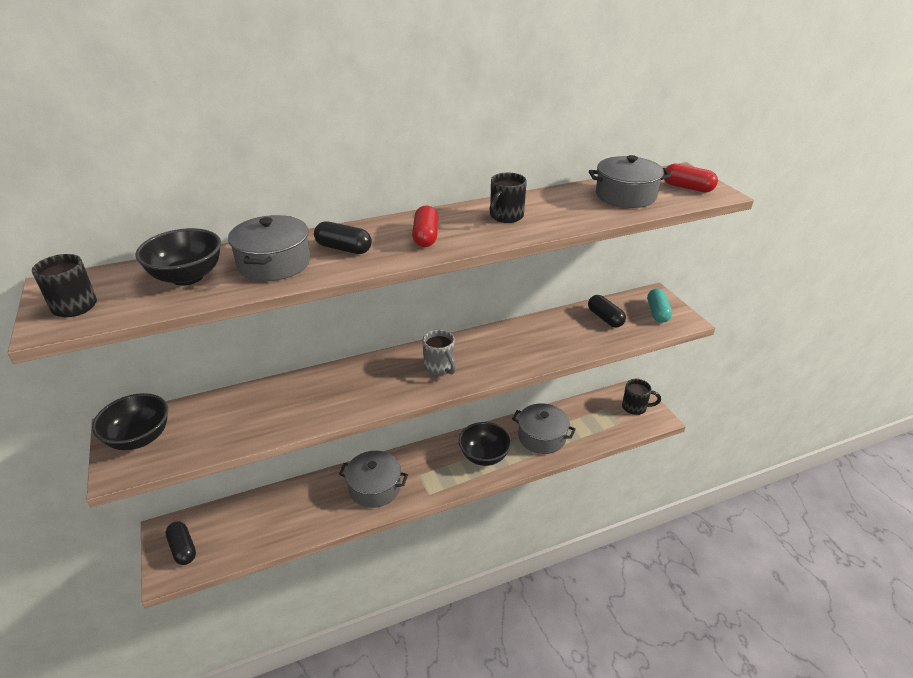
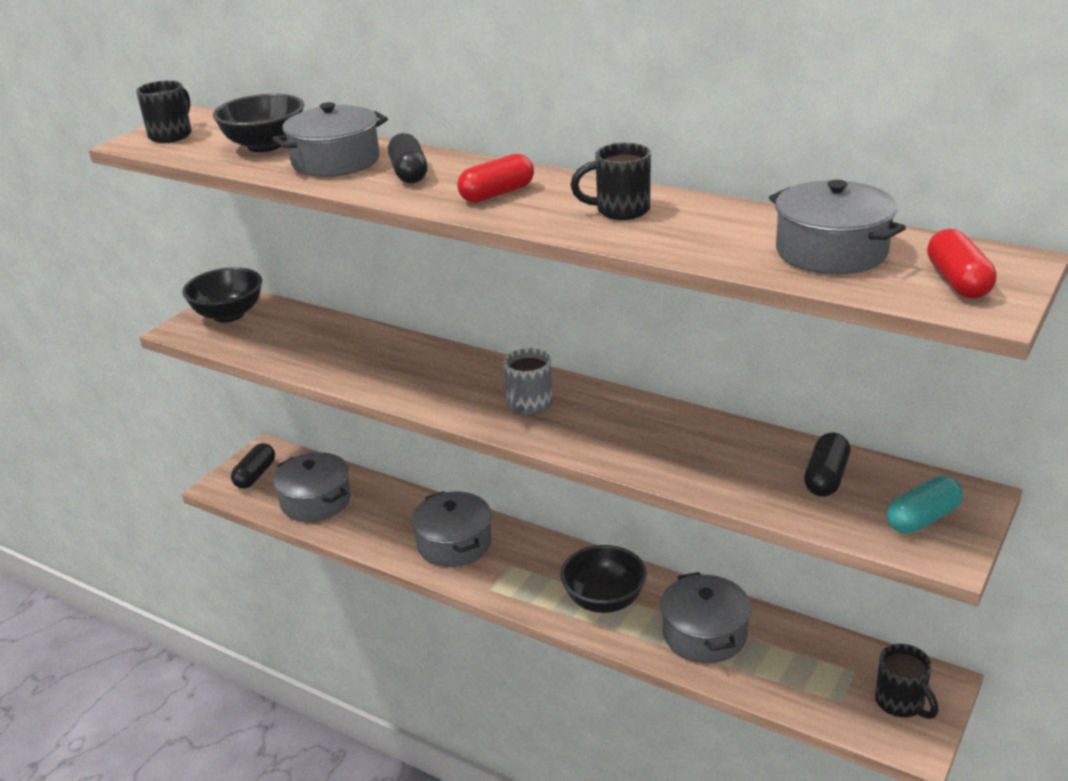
camera: 55 degrees right, 5 degrees down
(254, 530) = (316, 501): none -> grey pot

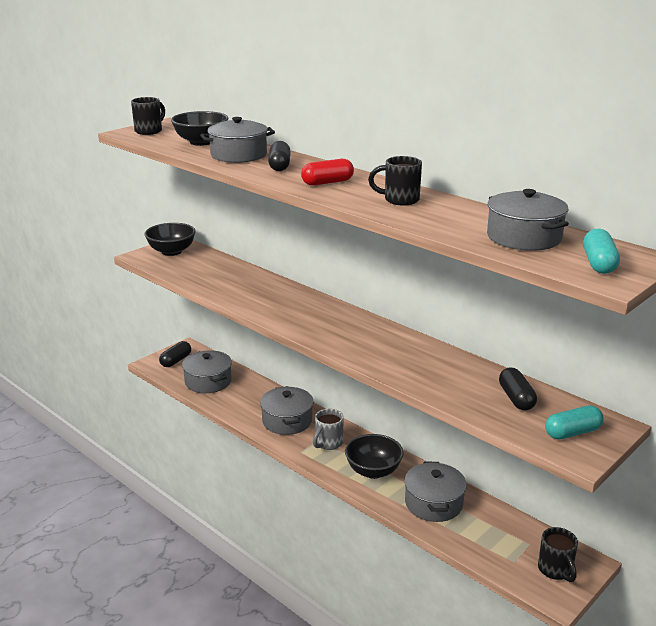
camera: 10 degrees right, 5 degrees down
(529, 406) = (337, 328): grey mug -> grey mug (328, 443)
(826, 478) = (516, 398): black capsule -> black capsule turned 45 degrees counterclockwise
(958, 281) = (599, 264): red capsule -> turquoise capsule

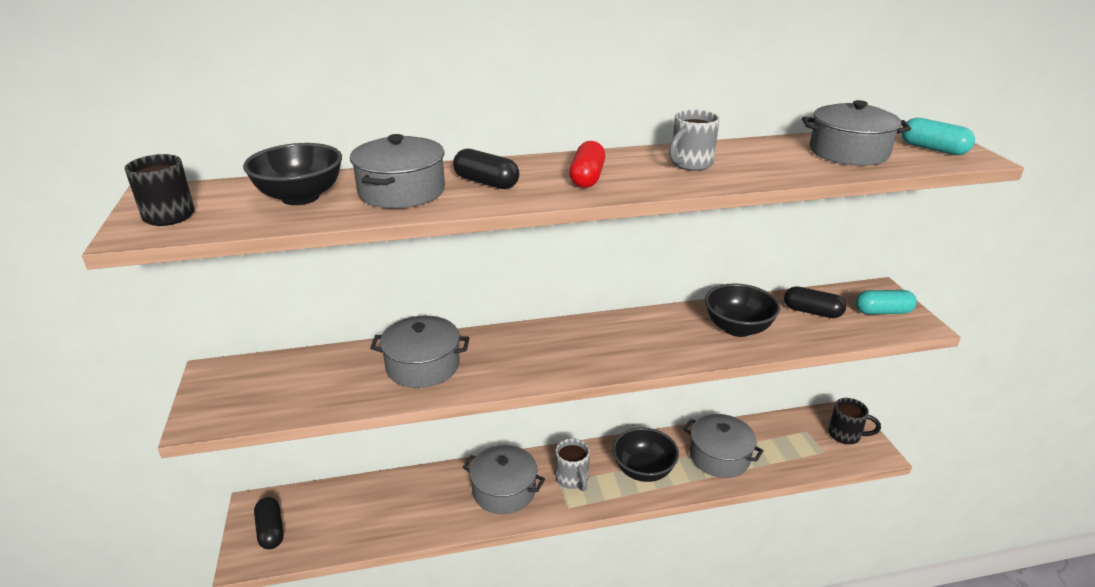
camera: 55 degrees left, 5 degrees up
(171, 251) = (232, 387): black bowl -> black bowl (737, 328)
(208, 381) = (354, 521): grey pot -> grey pot (423, 366)
(399, 200) = (690, 164): black mug -> grey mug
(572, 433) = (883, 312): turquoise capsule -> turquoise capsule turned 75 degrees clockwise

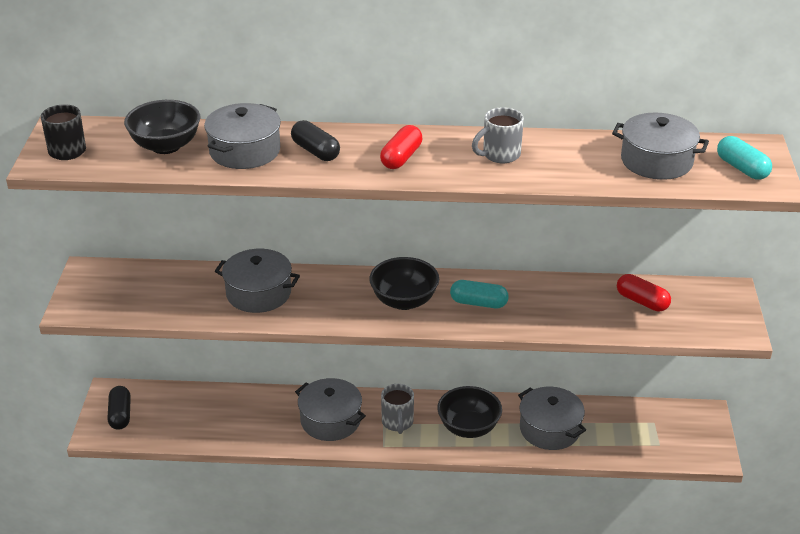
camera: 15 degrees right, 5 degrees up
(737, 328) = (557, 306): black bowl -> black bowl (404, 301)
(812, 312) = (642, 301): black capsule -> red capsule
(845, 435) = (692, 433): black mug -> none
(883, 312) = (713, 313): turquoise capsule -> turquoise capsule (478, 303)

